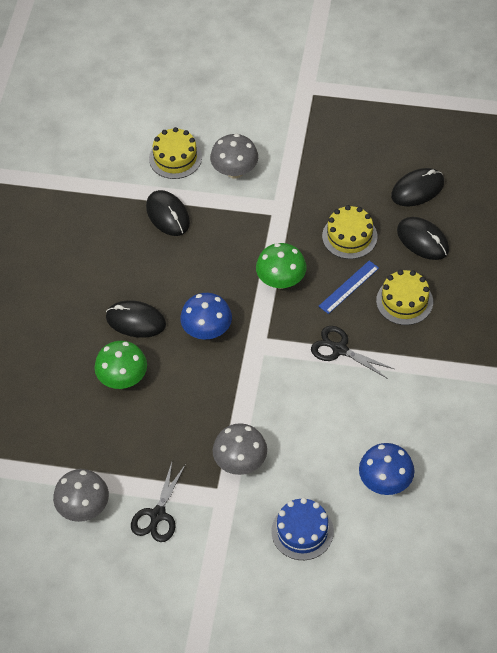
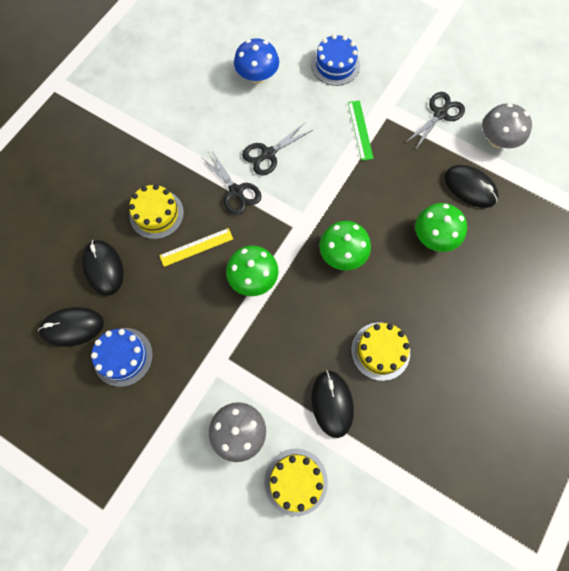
camera: 160 degrees left, 15 degrees up
(135, 321) = (405, 290): black mouse -> black mouse (470, 187)
(207, 330) = (342, 254): blue mushroom -> green mushroom
(240, 462) = (360, 130): grey mushroom -> green ruler
(327, 398) = (268, 154): none -> black scissors
(349, 236) = (166, 300): yellow cake -> yellow cake (380, 351)
(349, 287) = (196, 247): blue ruler -> yellow ruler
(360, 185) = (123, 357): none -> blue cake

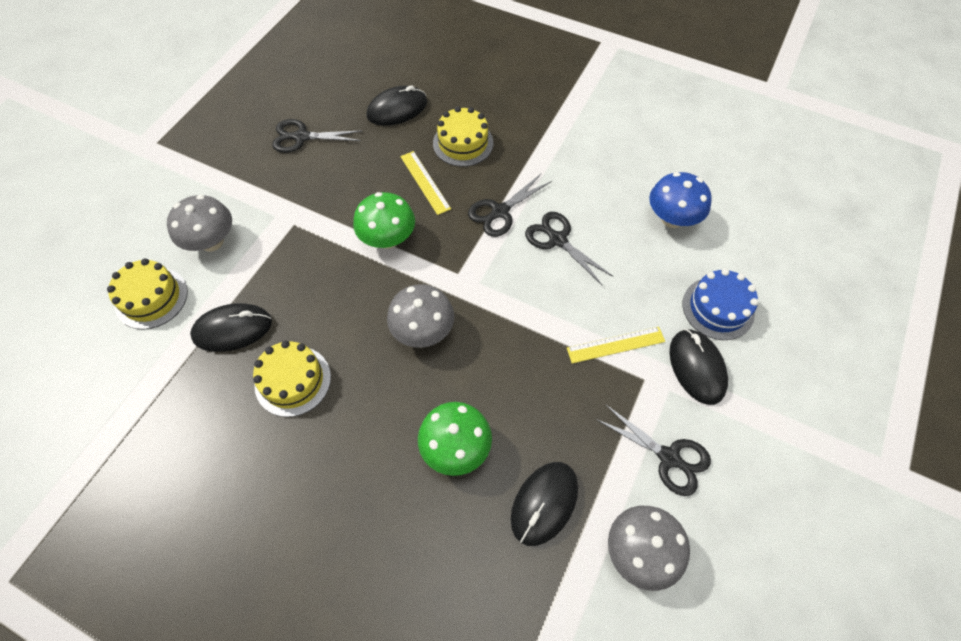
camera: 85 degrees right, 10 degrees down
(72, 327) = (334, 95): black mouse -> black mouse (696, 367)
(123, 357) = (301, 137): blue cake -> black scissors
(342, 254) = (423, 331): green mushroom -> grey mushroom
(360, 130) = (615, 345): green ruler -> yellow ruler

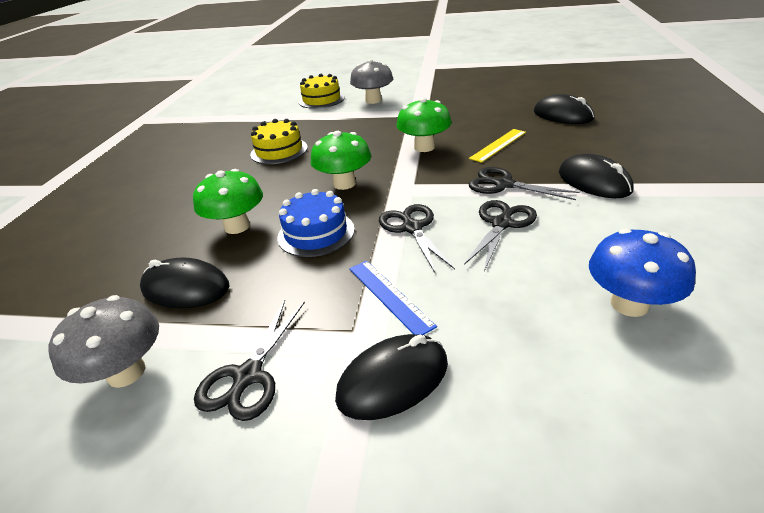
camera: 75 degrees right, 25 degrees down
(232, 329) = (311, 124): black mouse -> black mouse (594, 181)
(301, 137) = (488, 96): black scissors -> black scissors (412, 228)
(423, 331) = (344, 184): grey mushroom -> green mushroom
(463, 143) = (564, 148): yellow cake -> none
(615, 345) = (389, 296): yellow ruler -> blue ruler
(718, 308) = (511, 386): blue cake -> blue cake (316, 233)

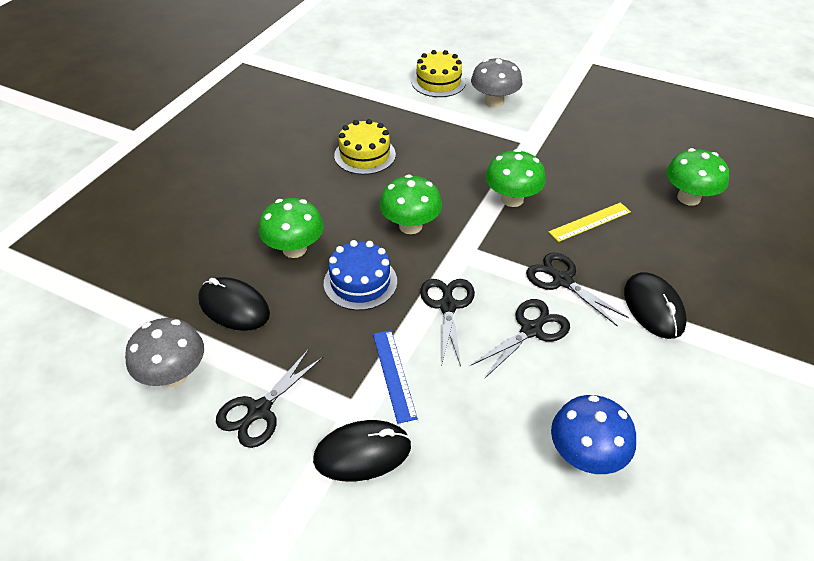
camera: 15 degrees right, 10 degrees up
(563, 115) = (688, 198): black mouse -> green mushroom

